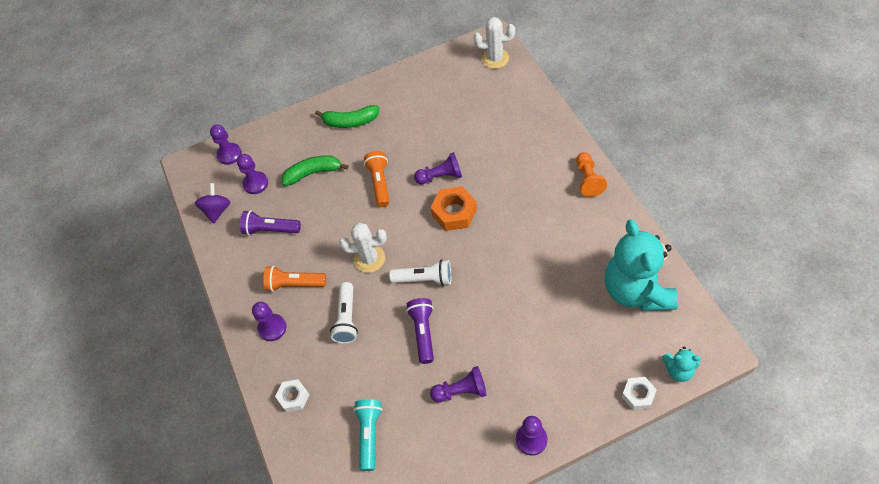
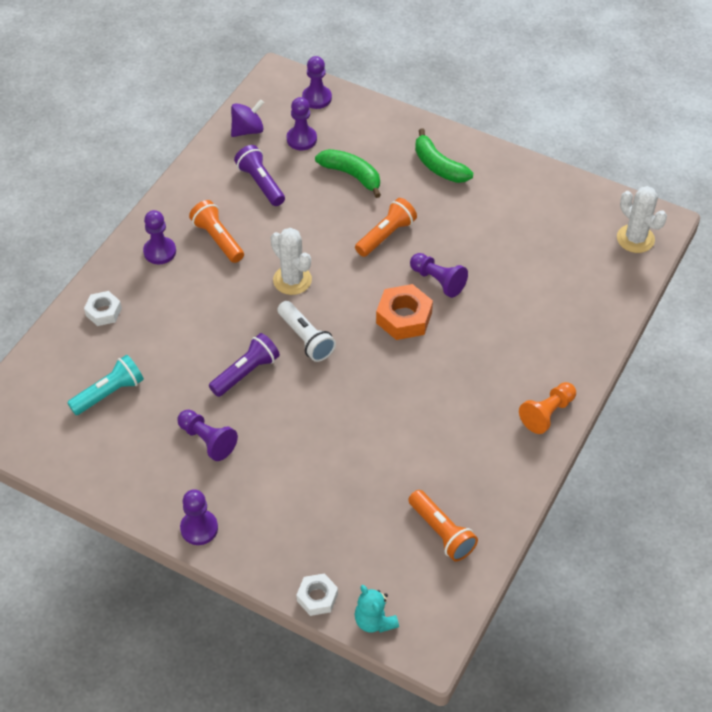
camera: 45 degrees right, 5 degrees down
(347, 319) = (213, 302): white flashlight -> none
(636, 290) = (442, 532): turquoise teddy bear -> orange flashlight

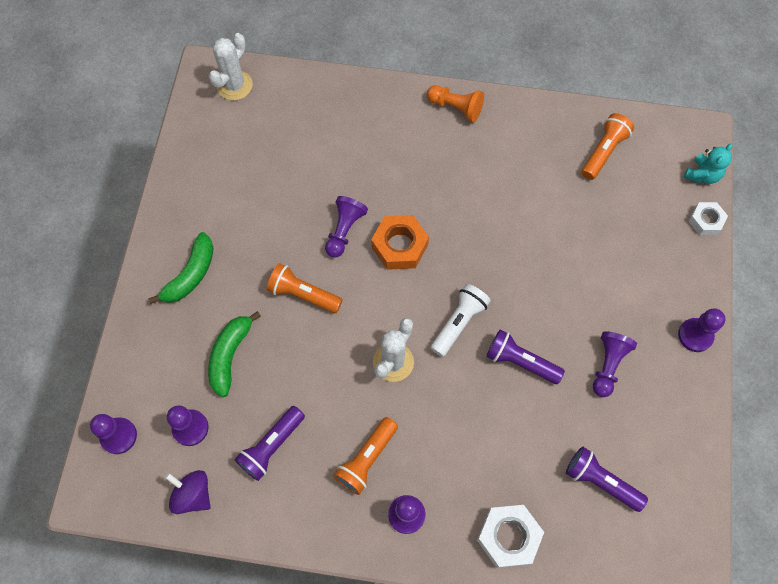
camera: 110 degrees left, 15 degrees up
(103, 312) = (508, 537): white nut -> white nut, size x1.59
(109, 393) = (600, 481): turquoise flashlight -> purple flashlight

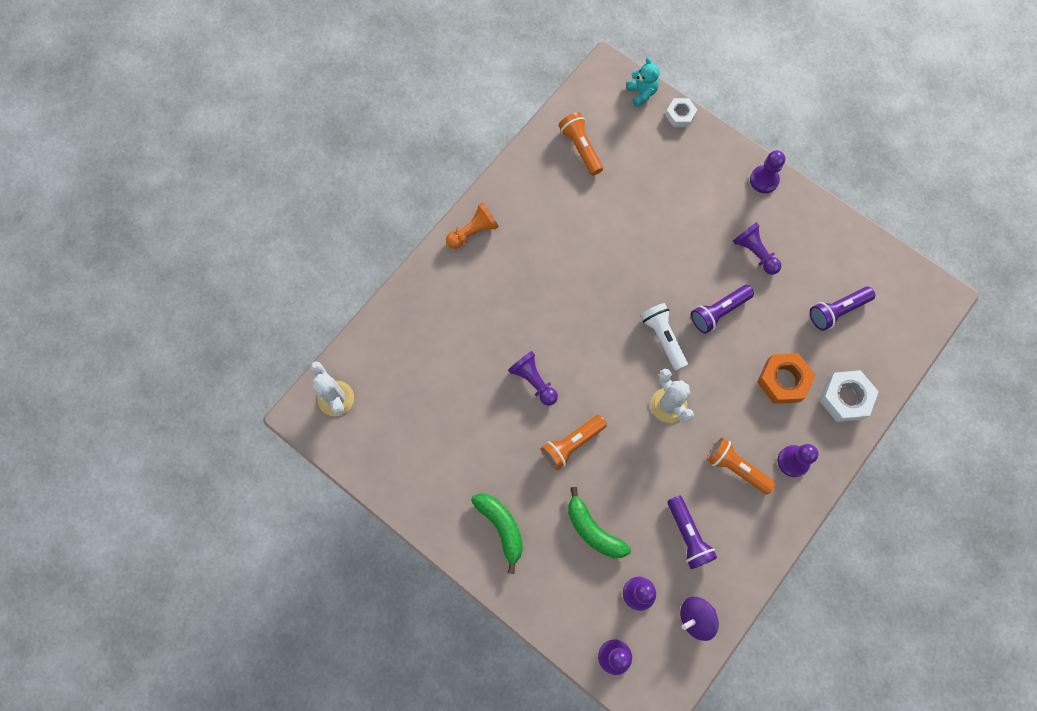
camera: 60 degrees left, 5 degrees up
(366, 459) = (736, 468): orange flashlight -> orange flashlight turned 150 degrees clockwise
(400, 246) = (572, 345): orange nut -> orange nut (783, 380)

